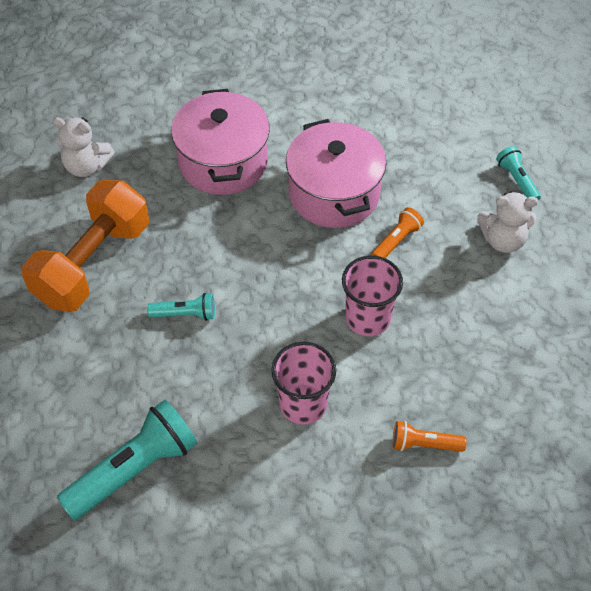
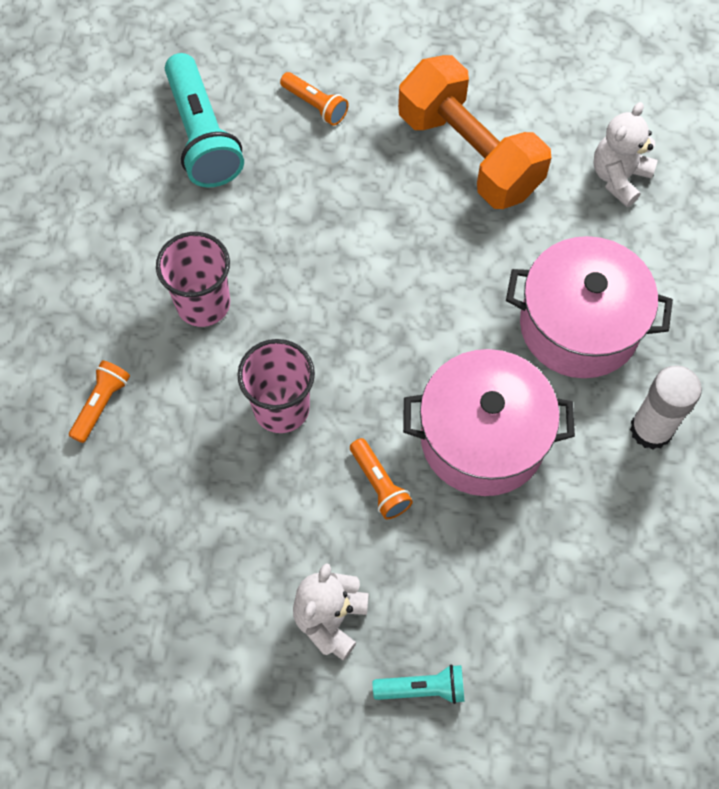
camera: 110 degrees right, 10 degrees up
(74, 388) = (315, 105): none -> orange flashlight
(185, 314) = (364, 224): turquoise flashlight -> none
(286, 109) = (651, 429): none -> white glue stick

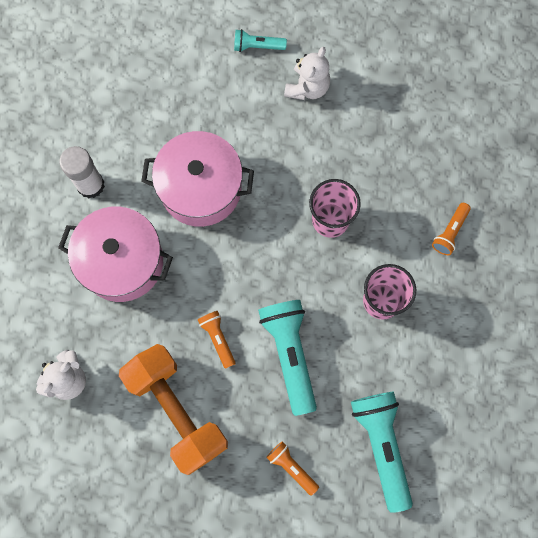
camera: 175 degrees left, 10 degrees up
(327, 228) = (290, 354): none -> turquoise flashlight
(379, 484) = (270, 164): orange flashlight -> orange flashlight (218, 338)

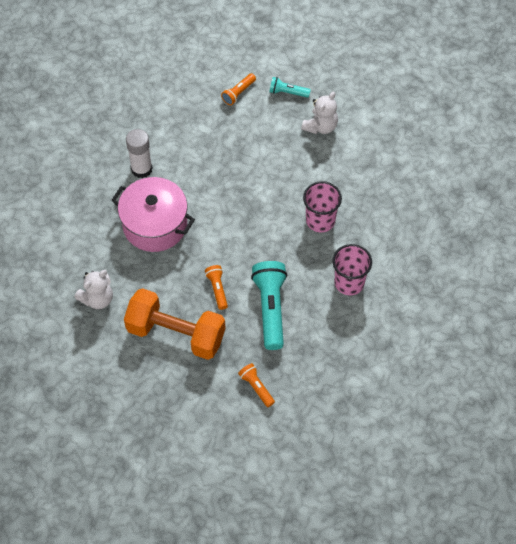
camera: 10 degrees right, 15 degrees down
(176, 410) = (176, 334): orange dumbbell -> orange dumbbell turned 45 degrees counterclockwise
(200, 188) = (225, 183): pink pot -> none
(382, 445) = (329, 383): turquoise flashlight -> none
(450, 232) = (412, 243): orange flashlight -> orange flashlight (238, 93)

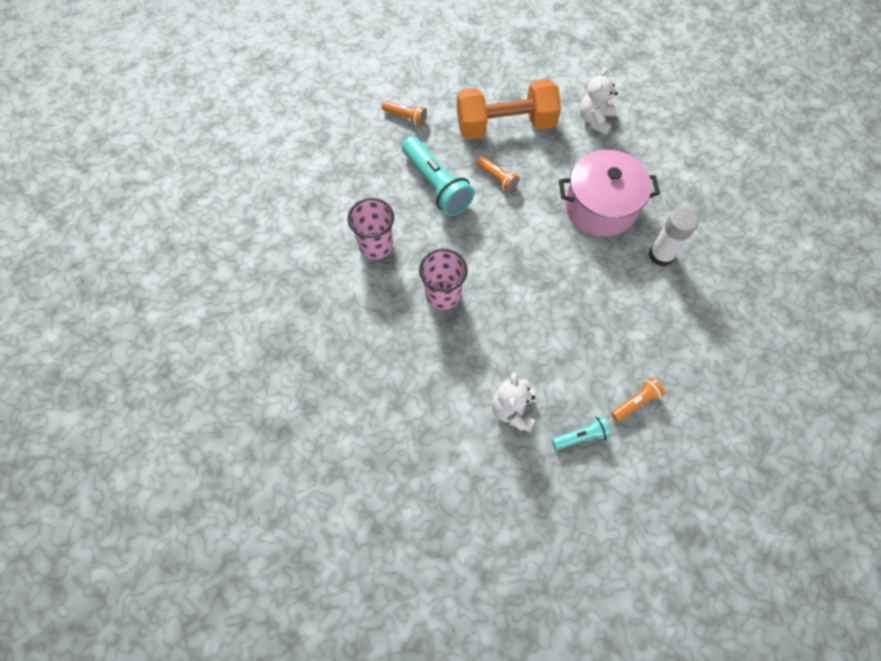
camera: 150 degrees right, 5 degrees up
(238, 93) = (635, 402): orange flashlight -> orange flashlight turned 45 degrees clockwise

